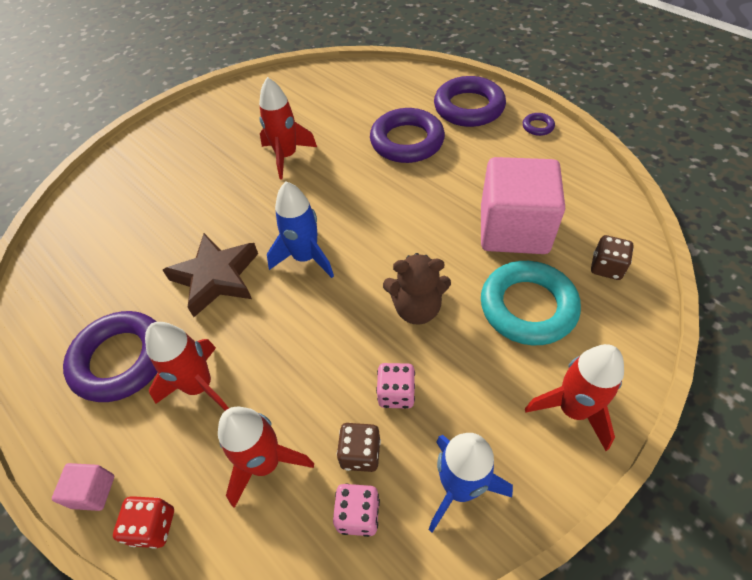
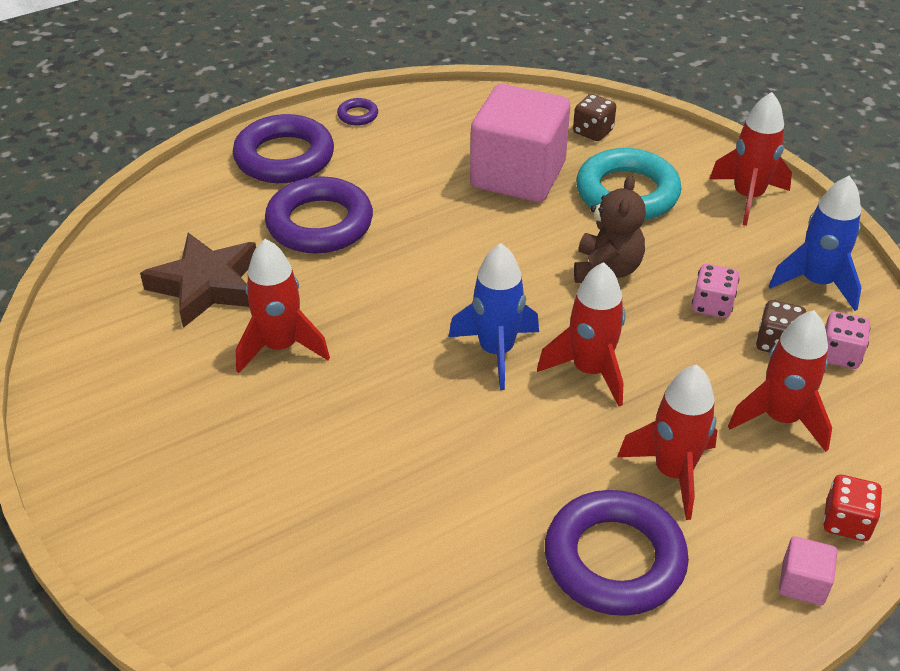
camera: 80 degrees left, 10 degrees down
(216, 277) = (499, 446): brown star -> brown star (206, 286)
(297, 316) = (590, 371): none -> red rocket

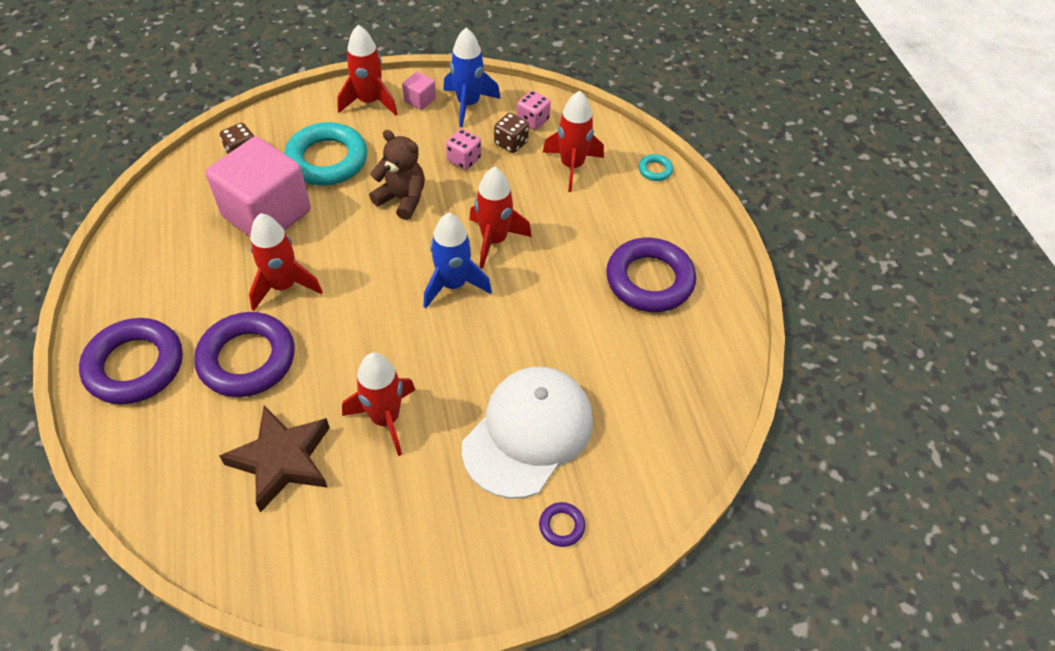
camera: 75 degrees left, 10 degrees up
(301, 479) = (528, 433): none -> white cap
(358, 115) = (110, 296): purple ring -> purple ring (561, 526)
(673, 473) = (594, 230): red rocket -> red rocket (284, 286)
(802, 583) = (689, 204): pink cube -> pink cube (420, 100)
(846, 522) = (655, 170): red dice -> turquoise ring

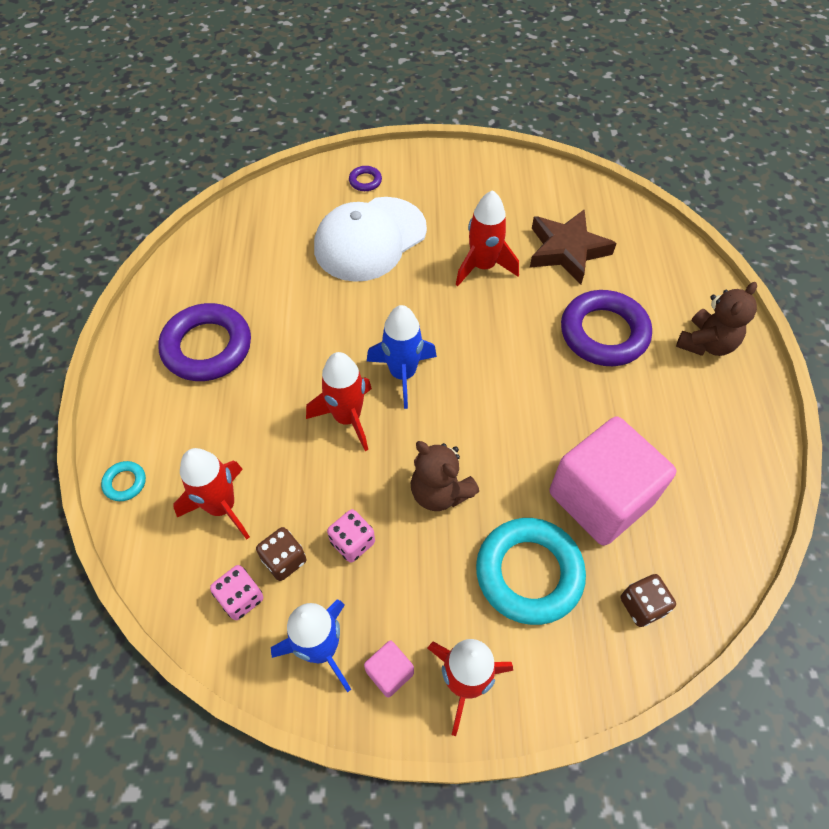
camera: 165 degrees left, 5 degrees up
(135, 366) = (706, 343): purple ring -> brown teddy bear
(284, 286) = (575, 401): red rocket -> none

